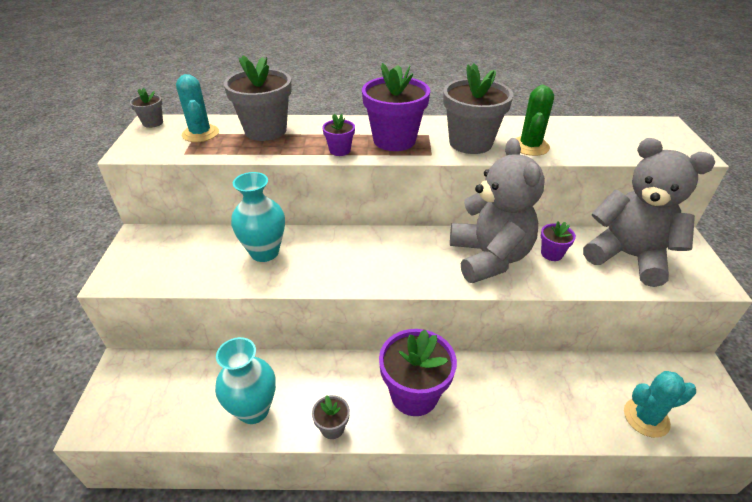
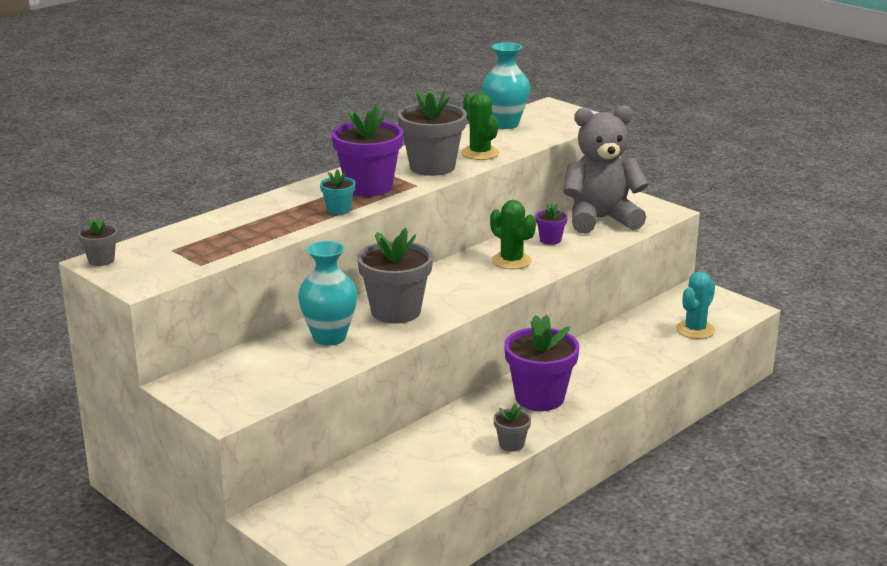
camera: 45 degrees left, 15 degrees down
(200, 134) = (177, 248): turquoise cactus -> none
(253, 410) = (436, 470): turquoise vase -> turquoise vase (505, 124)
(265, 130) = (237, 222): grey flower pot -> grey flower pot (396, 311)
(340, 150) = (338, 210): purple flower pot -> turquoise flower pot
(489, 257) = (511, 261): grey teddy bear -> green cactus

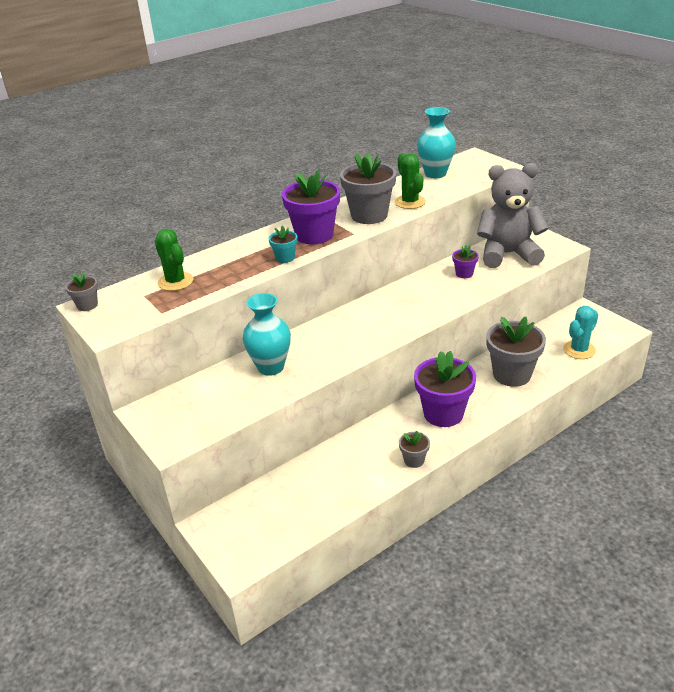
camera: 10 degrees right, 10 degrees up
(396, 311) = (328, 342): grey flower pot -> grey flower pot (512, 374)
(511, 261) = (429, 294): green cactus -> green cactus (175, 282)

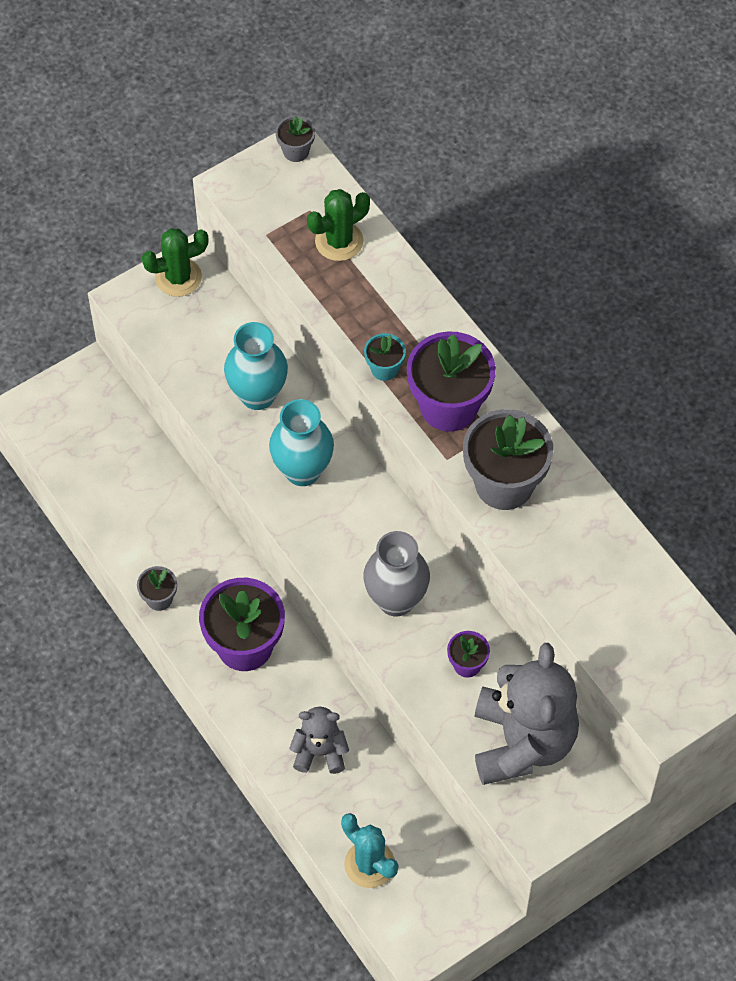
camera: 90 degrees right, 25 degrees up
(410, 202) = (544, 547): green cactus -> green cactus (178, 277)
(426, 300) = (396, 600): none -> grey vase
(435, 174) = (654, 599): turquoise vase -> turquoise vase (302, 471)
(512, 374) = (320, 752): grey flower pot -> grey teddy bear

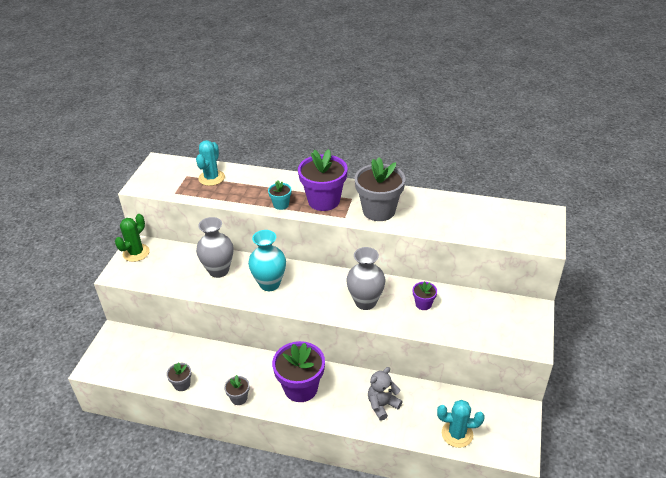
camera: 40 degrees left, 20 degrees down
(257, 395) = (219, 270): turquoise vase -> grey vase
(296, 151) = (159, 162): grey flower pot -> grey flower pot (182, 384)
(339, 241) = (211, 178): green cactus -> turquoise cactus
(522, 742) = (481, 315): grey teddy bear -> none

